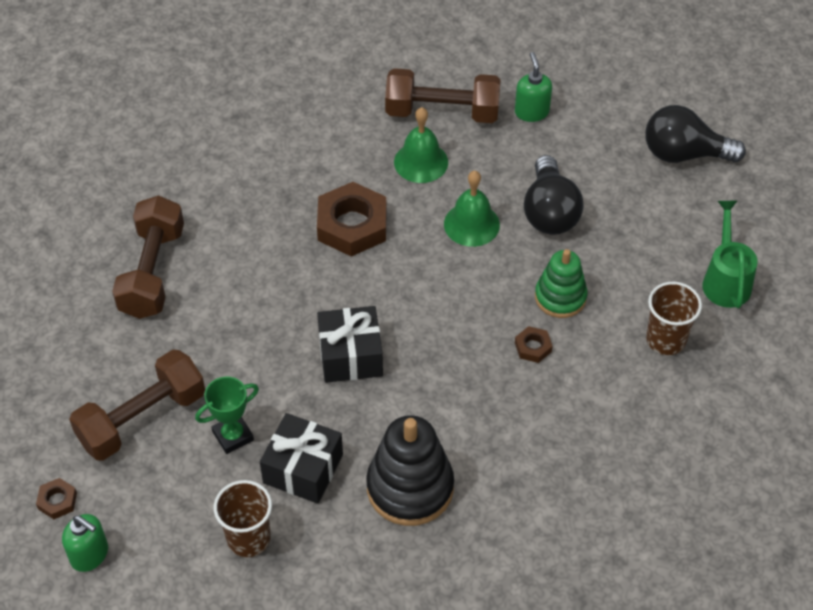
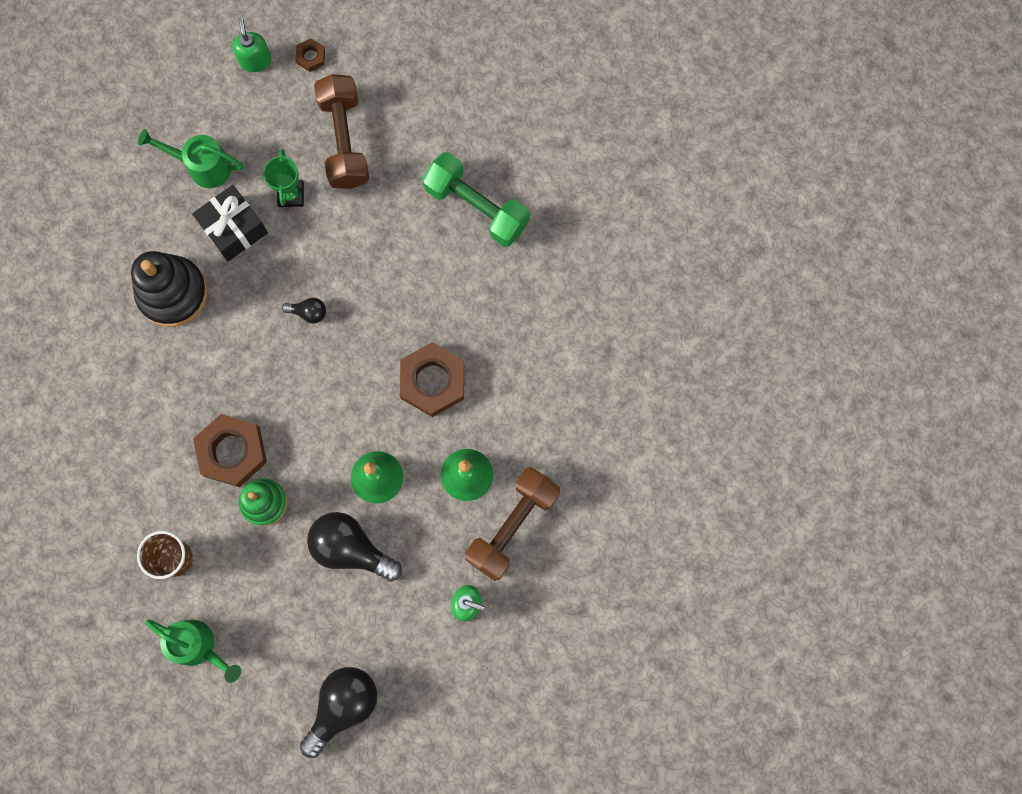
camera: 120 degrees right, 25 degrees up
(90, 555) = (255, 60): green soap dispenser -> green soap dispenser turned 105 degrees clockwise
(152, 272) = (476, 207): brown dumbbell -> green dumbbell
(248, 538) = (202, 166): brown cup -> green watering can
(350, 355) = (308, 312): black gift -> black light bulb
(533, 347) = (232, 452): brown nut -> brown nut, size x2.17

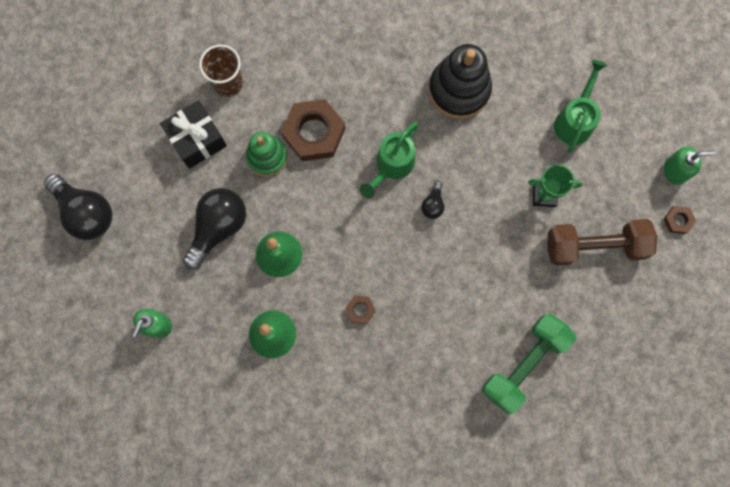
camera: 95 degrees right, 0 degrees up
(198, 646) = (153, 98): green watering can -> green watering can (391, 165)
(234, 228) = (514, 144): black gift -> black gift (197, 139)
(432, 381) = (360, 310): brown nut -> brown nut, size x0.46
(512, 526) = (221, 371): brown dumbbell -> none

